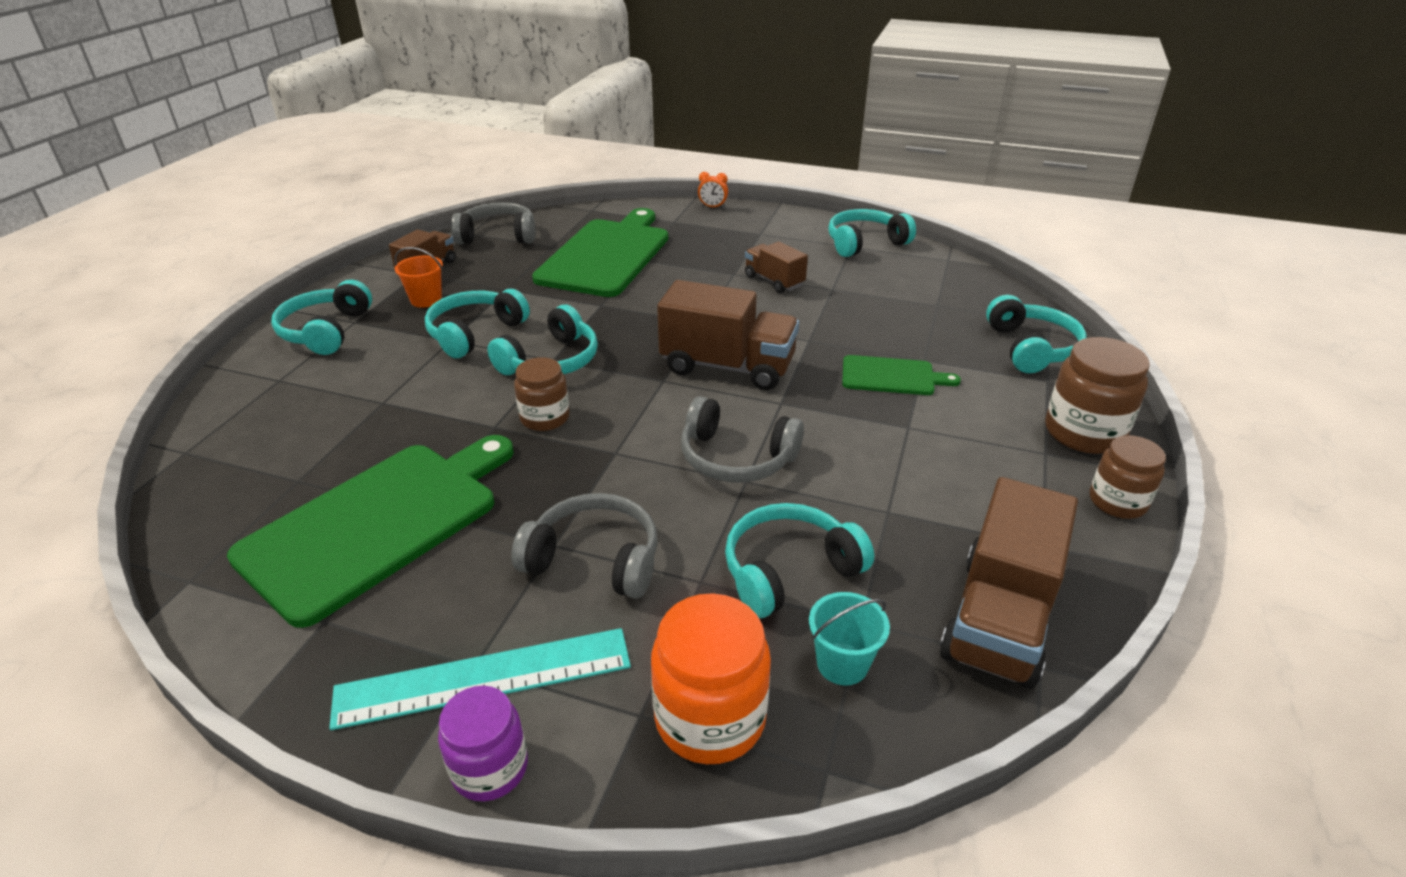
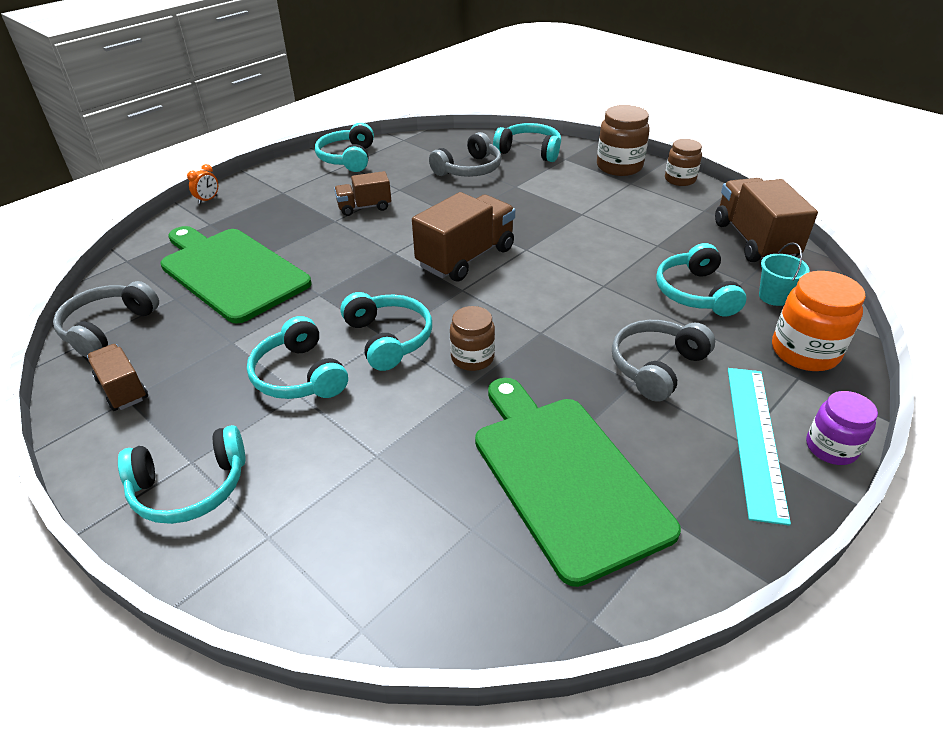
camera: 65 degrees left, 5 degrees up
(326, 331) = (190, 487): turquoise headphones -> turquoise headphones turned 45 degrees counterclockwise
(426, 300) = (198, 399): orange bucket -> none
(736, 458) = (577, 282): grey headphones -> grey headphones (469, 169)
(892, 376) = (525, 202): green cutting board -> none
(999, 619) = (754, 241): brown truck -> brown truck turned 150 degrees counterclockwise

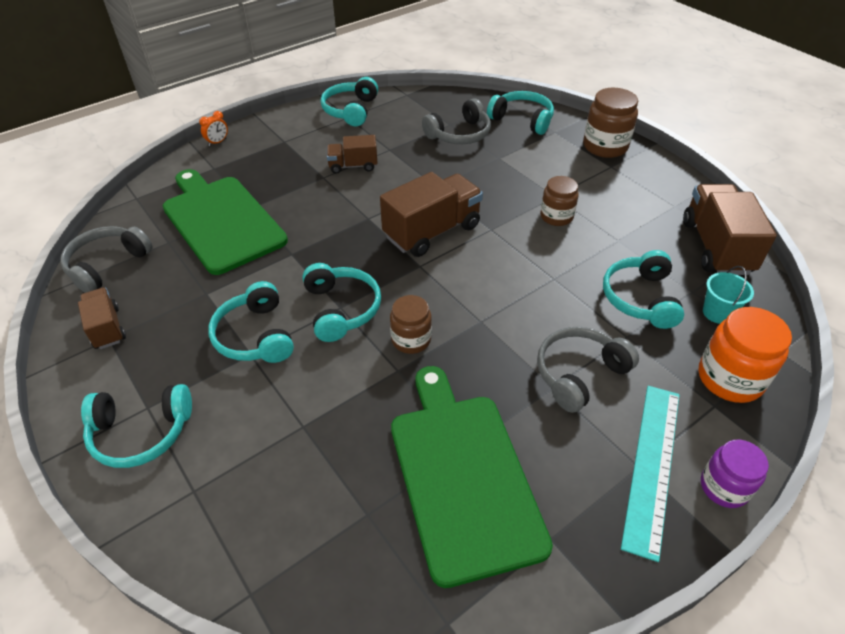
camera: 10 degrees right, 5 degrees up
(680, 179) = (661, 168): brown jar -> brown jar (556, 216)

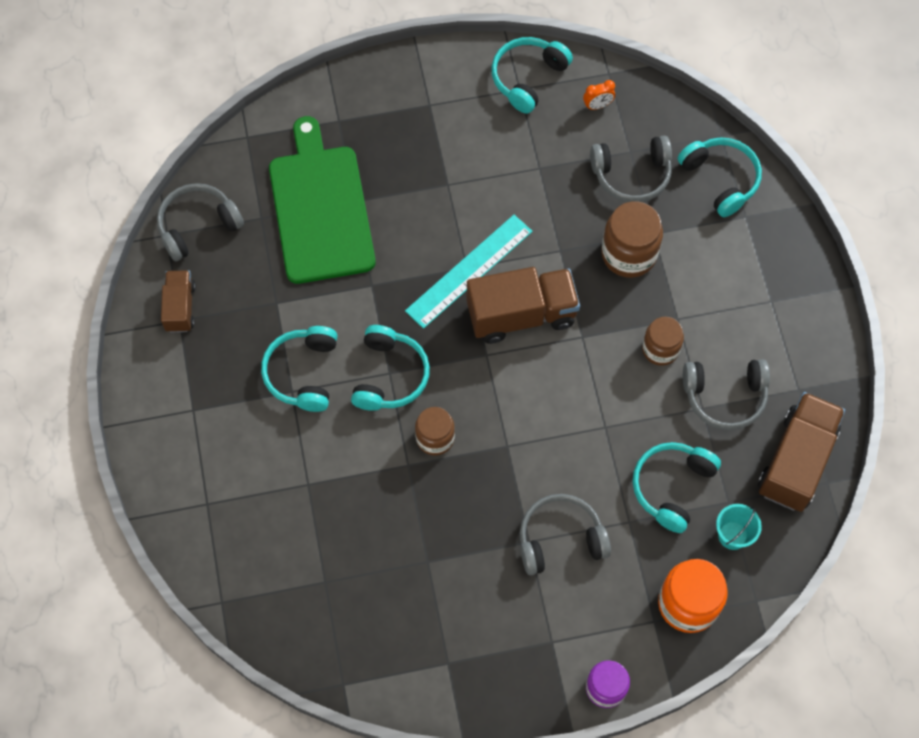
camera: 25 degrees right, 20 degrees up
(141, 433) = (182, 433): turquoise headphones -> none
(217, 142) = (357, 76): orange clock -> orange clock (597, 105)
(353, 166) = (487, 179): brown truck -> none
(463, 476) = (410, 585): green cutting board -> none
(605, 146) = (787, 266): brown jar -> brown jar (629, 254)
(628, 227) = (725, 396): none -> grey headphones
(652, 465) = (563, 645): turquoise ruler -> turquoise ruler (469, 271)

